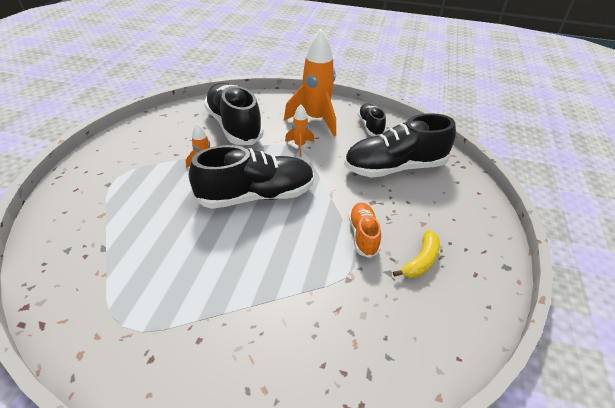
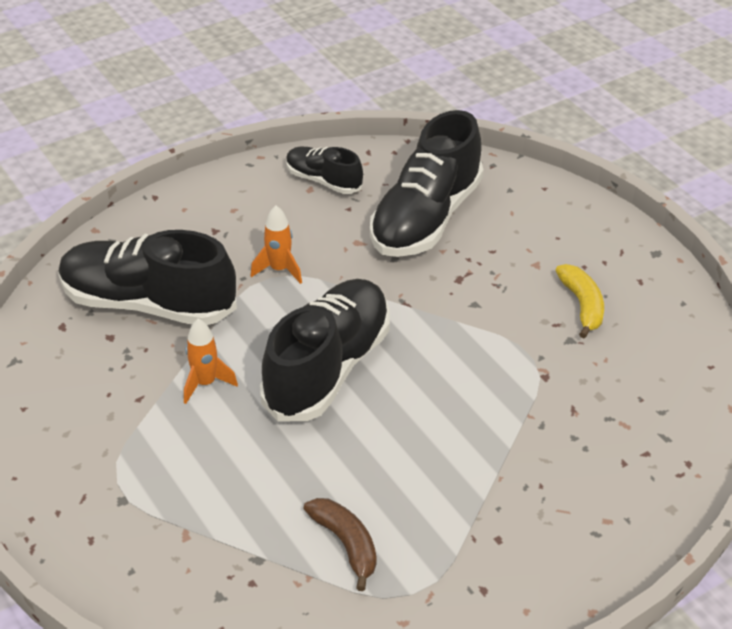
camera: 45 degrees left, 0 degrees up
(139, 275) = (346, 544): none -> brown banana
(316, 120) = (242, 218): orange rocket -> none
(363, 235) = (499, 322): orange shoe -> none

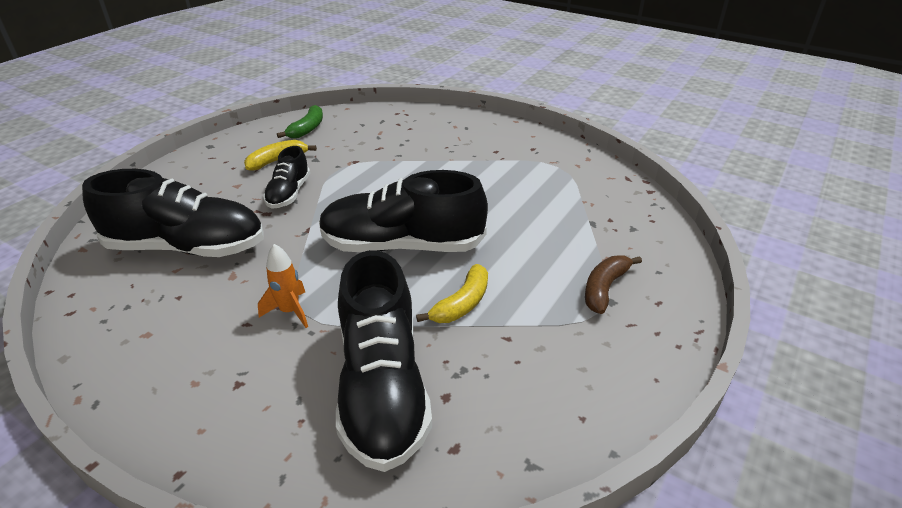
camera: 115 degrees left, 5 degrees down
(205, 383) = (462, 304): orange rocket -> yellow banana
(323, 181) = (129, 328): black shoe -> black shoe (289, 193)
(346, 544) = (548, 195): brown banana -> brown banana (604, 288)
(669, 349) = (307, 129): none -> green banana

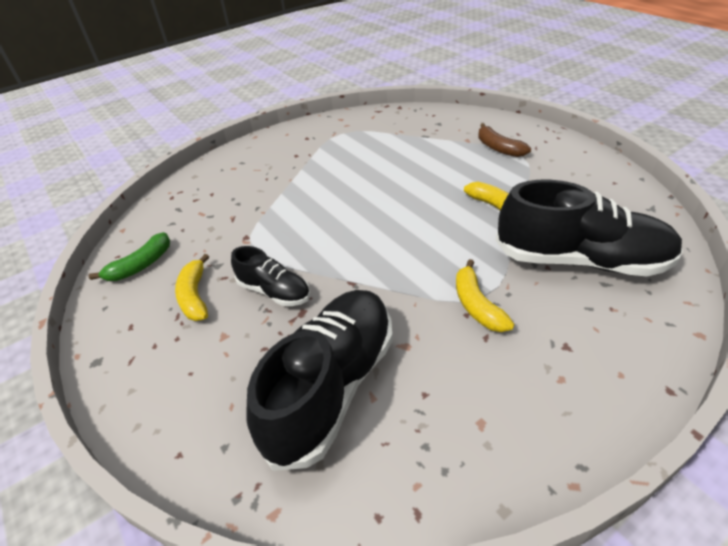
camera: 65 degrees left, 5 degrees up
(290, 311) = (476, 305): orange rocket -> yellow banana
(307, 129) = (141, 265): green banana -> green banana turned 90 degrees clockwise
(402, 245) = (408, 226): black shoe -> none

